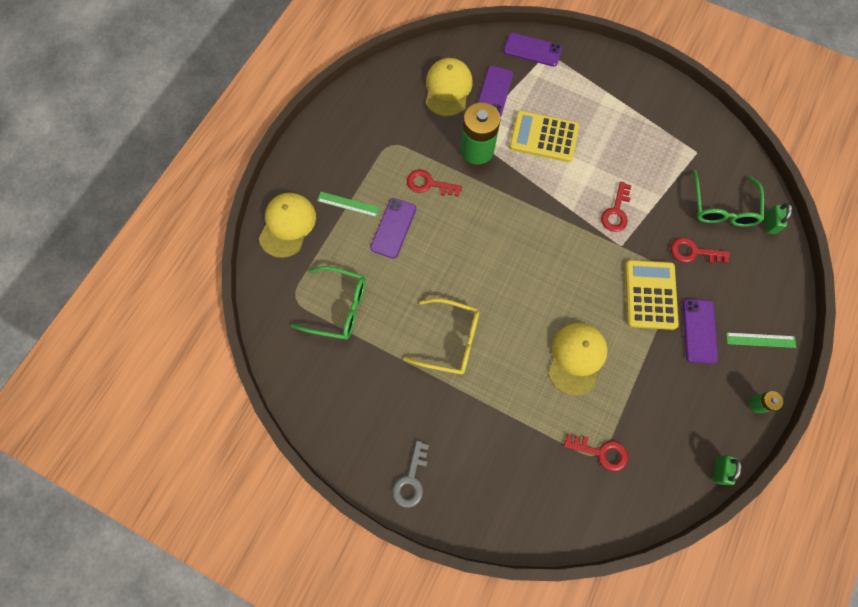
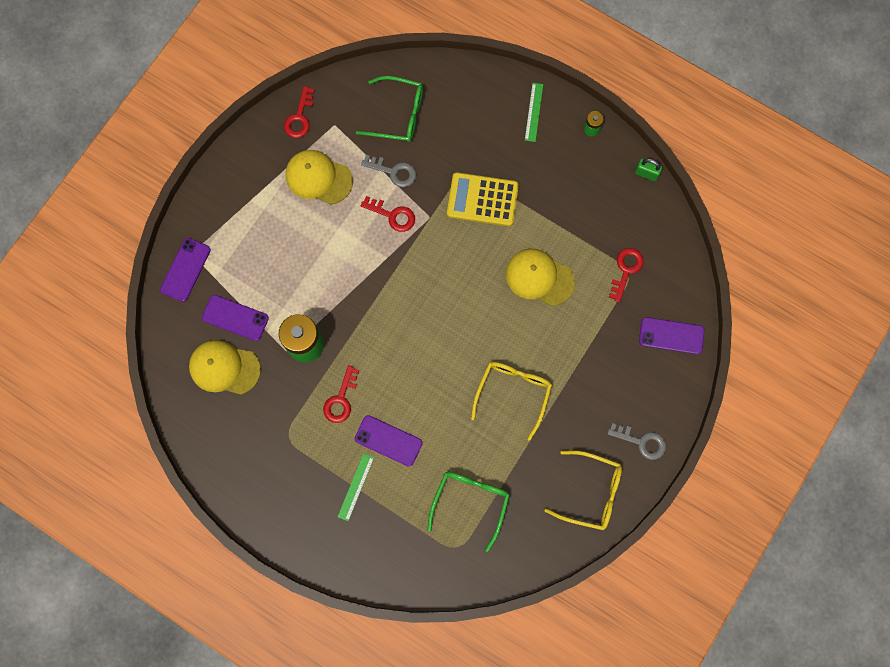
camera: 85 degrees left, 5 degrees up
(287, 225) = (374, 554): yellow cap -> yellow cap (318, 178)
(354, 426) = (591, 492): none -> yellow glasses
(543, 137) = (298, 273): yellow calculator -> none
(661, 208) = (393, 172): none -> grey key
(693, 252) = (443, 151): red key -> red key (299, 117)
(699, 331) = (521, 163): purple phone -> purple phone (671, 336)
(769, 223) = (420, 76): green padlock -> none

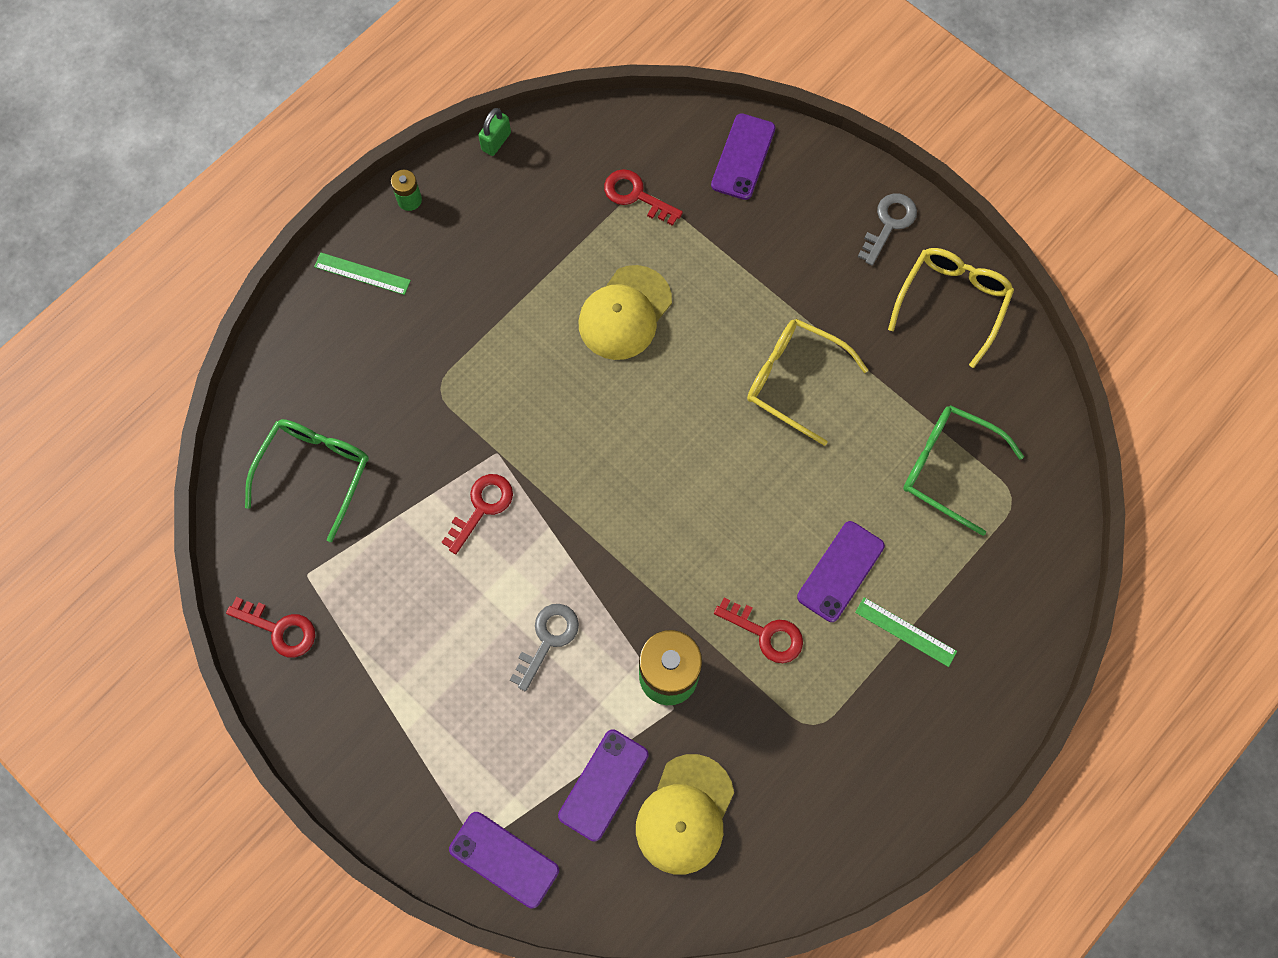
camera: 80 degrees left, 5 degrees down
(318, 178) = (392, 613): yellow cap -> none
(393, 172) = (410, 494): grey key -> grey key (547, 640)
(482, 199) = (486, 371): yellow calculator -> none

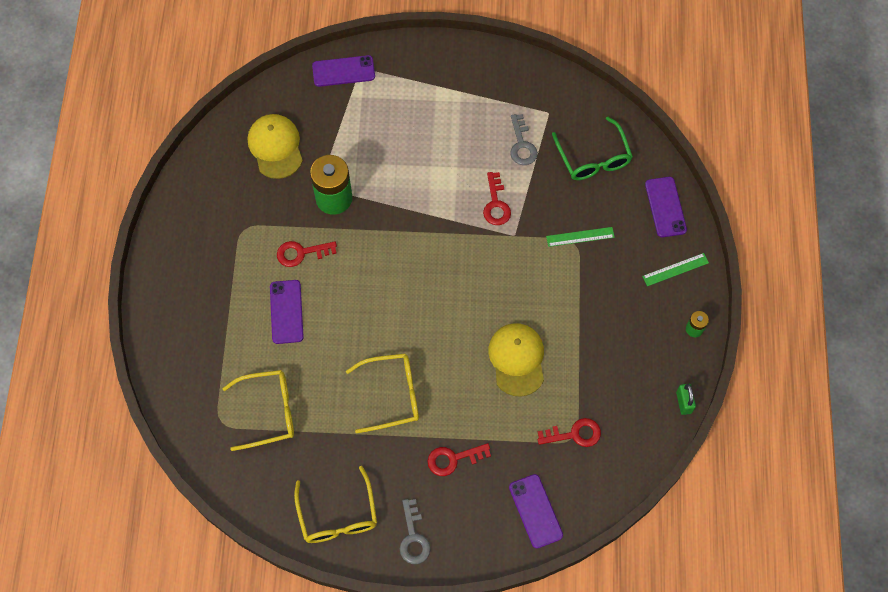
camera: 140 degrees right, 5 degrees down
(279, 629) = (536, 82): red key -> red key (453, 459)
(547, 640) = (406, 170): grey key -> grey key (522, 145)
(603, 785) = (324, 131): purple phone -> purple phone (665, 207)
(905, 631) = (229, 307): green ruler -> green ruler (580, 237)
(948, 468) = (268, 412): green glasses -> yellow glasses

